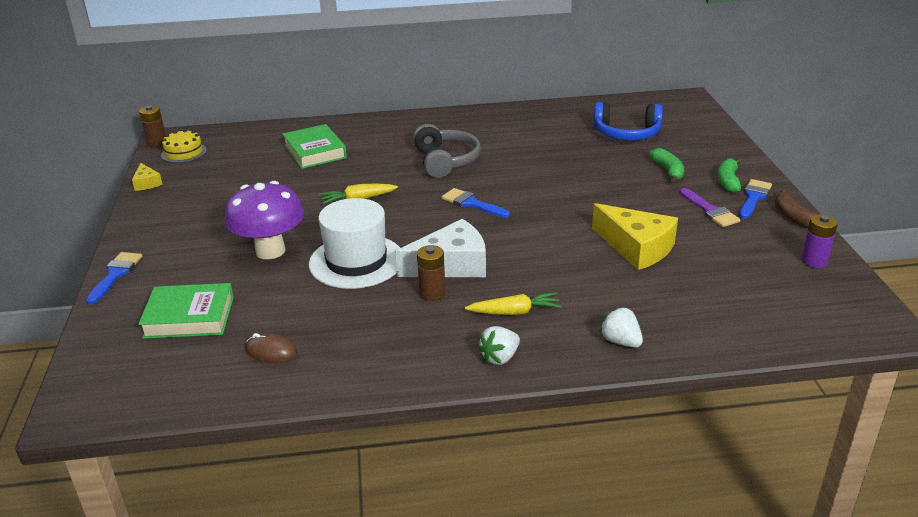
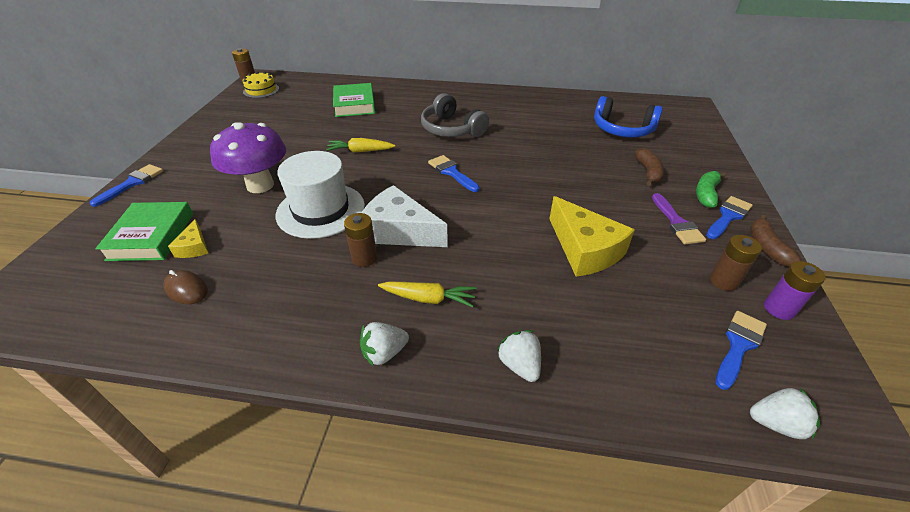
camera: 15 degrees right, 10 degrees up
(147, 183) = (217, 110): yellow cheese -> yellow cheese (194, 247)
(189, 317) = (151, 236): green book -> green book turned 75 degrees clockwise
(445, 161) = (451, 129): grey headphones -> grey headphones turned 135 degrees clockwise
(451, 265) = (399, 231): white cheese -> white cheese turned 150 degrees counterclockwise
(668, 171) = (648, 172): green banana -> brown banana
(764, 249) = (723, 281): none -> brown battery
(789, 292) = (738, 345): none -> blue brush
(829, 335) = (776, 423): none -> white strawberry

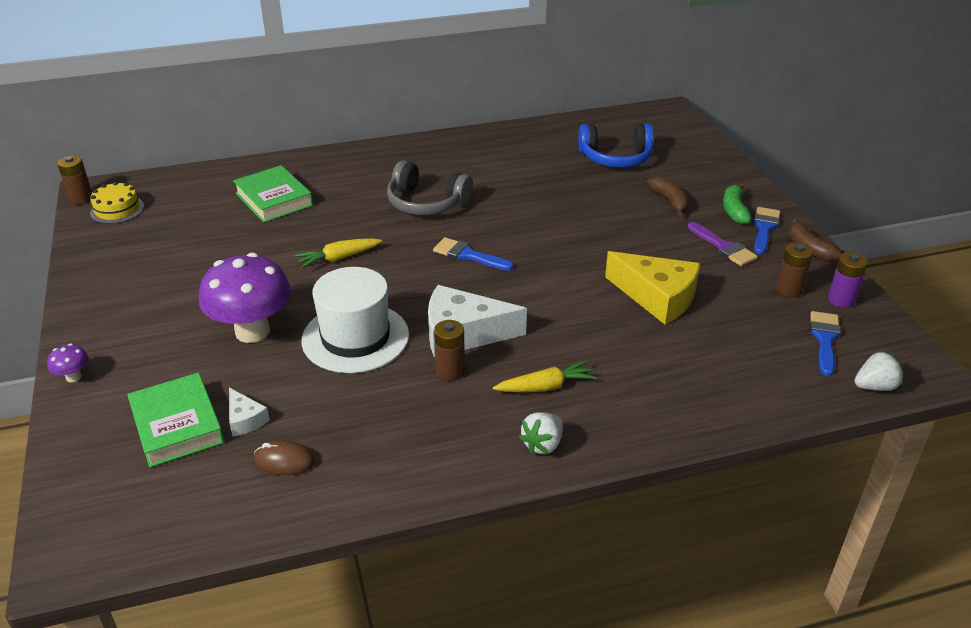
camera: 25 degrees left, 5 degrees down
(132, 183) = (73, 377): blue brush -> purple mushroom
(194, 247) = (245, 419): yellow cheese -> white cheese
(519, 365) = (666, 413): white strawberry -> none

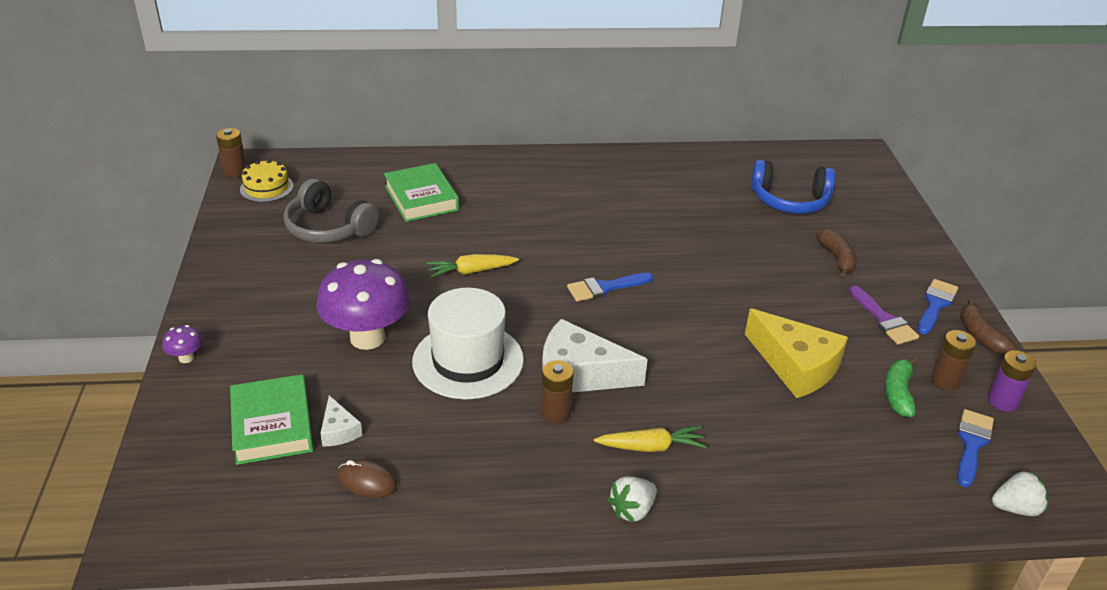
camera: 10 degrees right, 0 degrees up
(426, 203) = (575, 224): grey headphones -> grey headphones (328, 228)
(468, 255) = (604, 288): blue brush -> blue brush turned 60 degrees counterclockwise
(734, 210) = (906, 279): green banana -> green banana (898, 393)

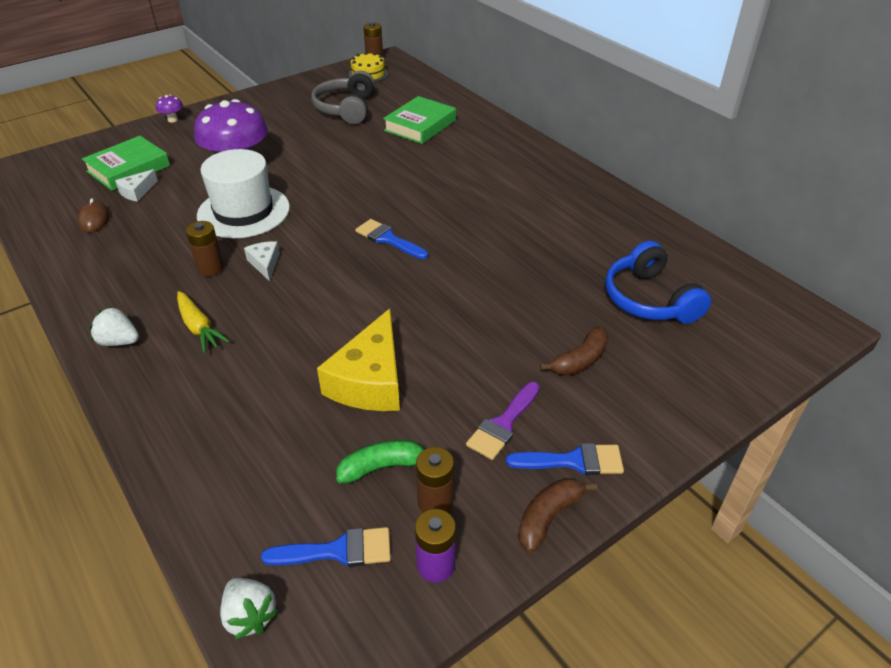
camera: 60 degrees right, 5 degrees up
(471, 271) = (350, 176): yellow carrot -> none
(579, 374) = (265, 264): white cheese -> white cheese, size x0.49

